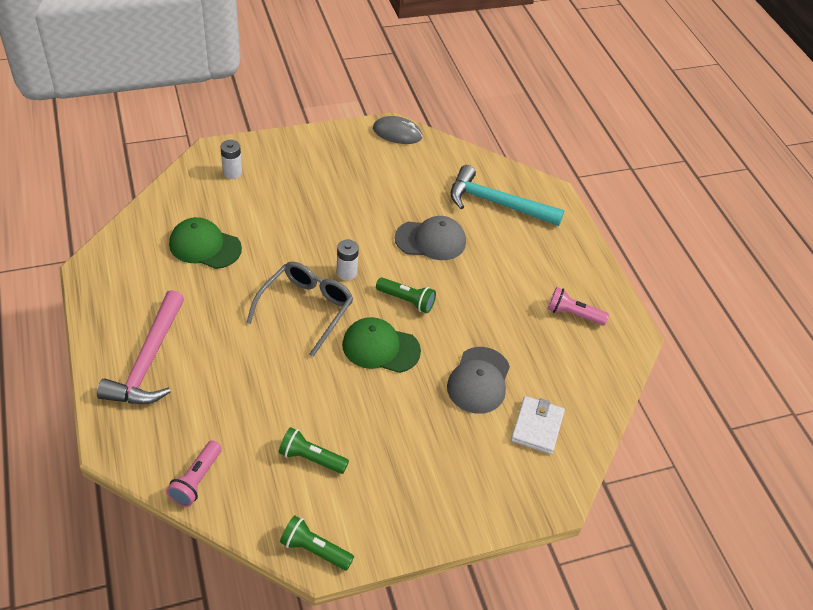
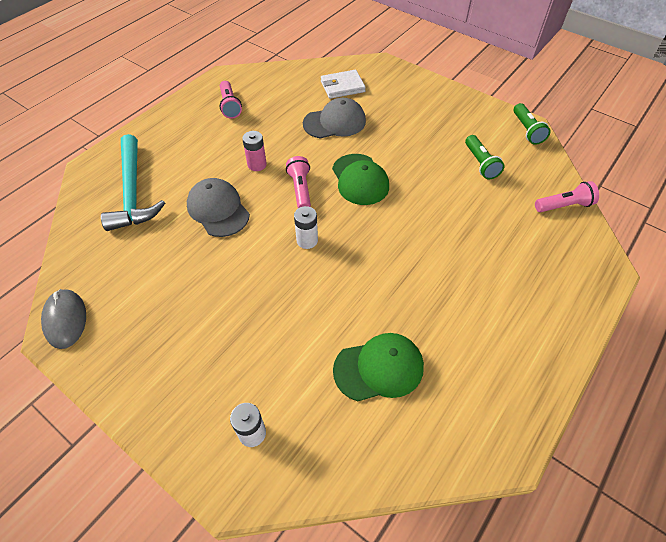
camera: 120 degrees left, 5 degrees up
(149, 361) = (529, 305): pink hammer -> none
(205, 246) = (379, 368): green cap -> green cap turned 90 degrees counterclockwise
(306, 309) = (370, 242): grey glasses -> none
(406, 300) = (300, 189): green flashlight -> pink flashlight
(465, 289) = (257, 164): none -> pink battery

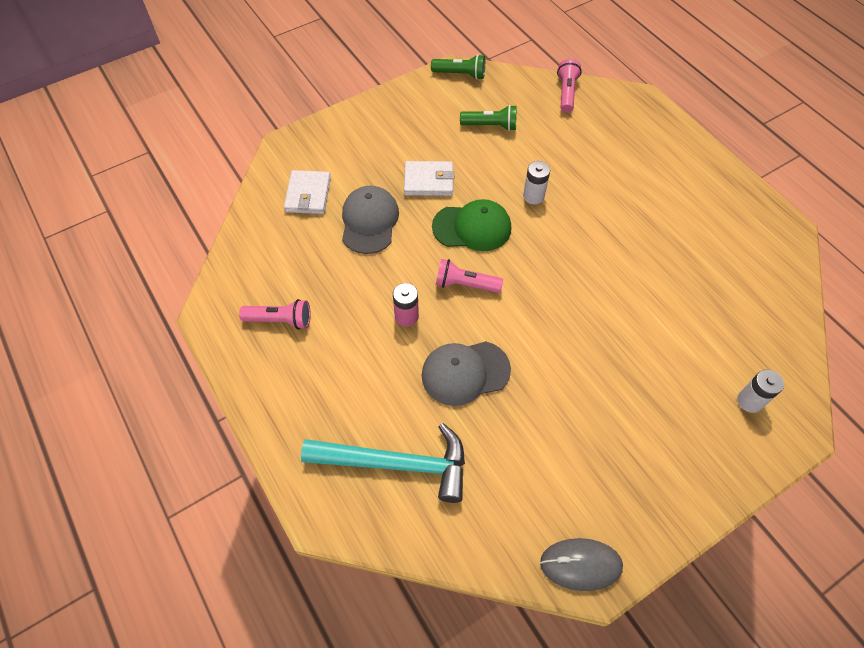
camera: 70 degrees left, 5 degrees up
(307, 240) = (541, 299): white battery -> white battery (533, 196)
(379, 368) = (704, 286): green cap -> none
(393, 142) = (428, 181): none -> white wallet

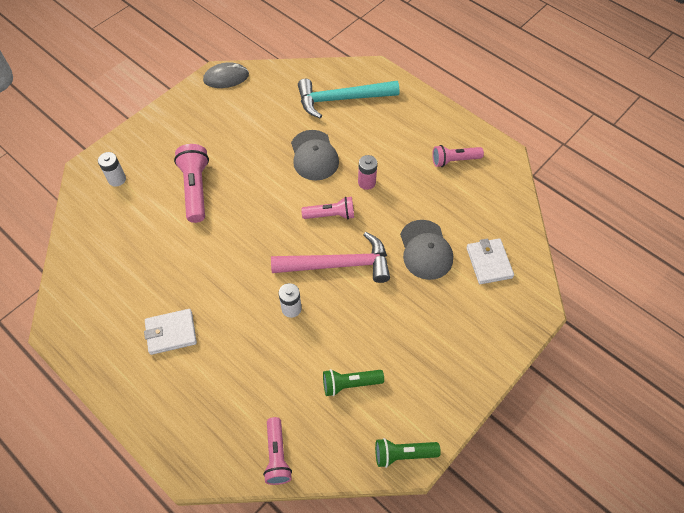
camera: 165 degrees right, 0 degrees up
(428, 181) = (390, 302): white wallet -> white wallet (171, 333)
(465, 372) = (314, 155): grey cap -> grey cap turned 105 degrees clockwise
(472, 227) = (338, 264): green cap -> pink hammer
(636, 359) = (195, 189): none -> pink flashlight

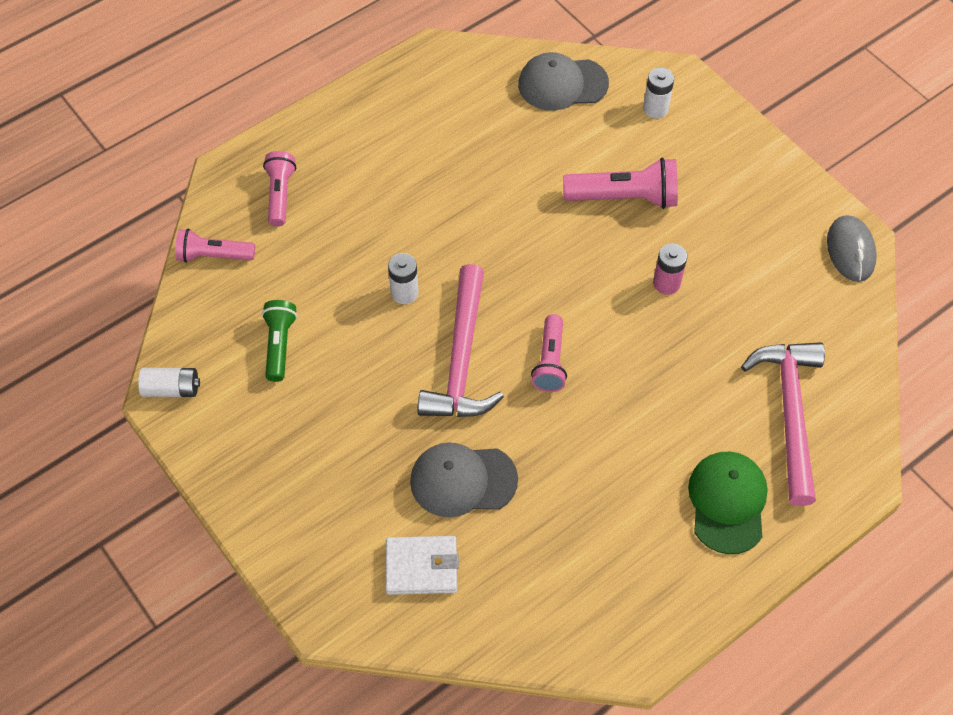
camera: 100 degrees right, 0 degrees up
(171, 333) = (401, 161): white wallet -> none
(314, 155) = (669, 355): grey cap -> grey cap (562, 84)
(342, 99) = (789, 414): turquoise hammer -> pink hammer
(366, 182) = (604, 421): pink battery -> pink battery (666, 283)
(403, 454) = (171, 389): green flashlight -> white battery
(404, 122) = (727, 502): none -> green cap
(454, 160) = (632, 566): pink flashlight -> pink flashlight (280, 195)

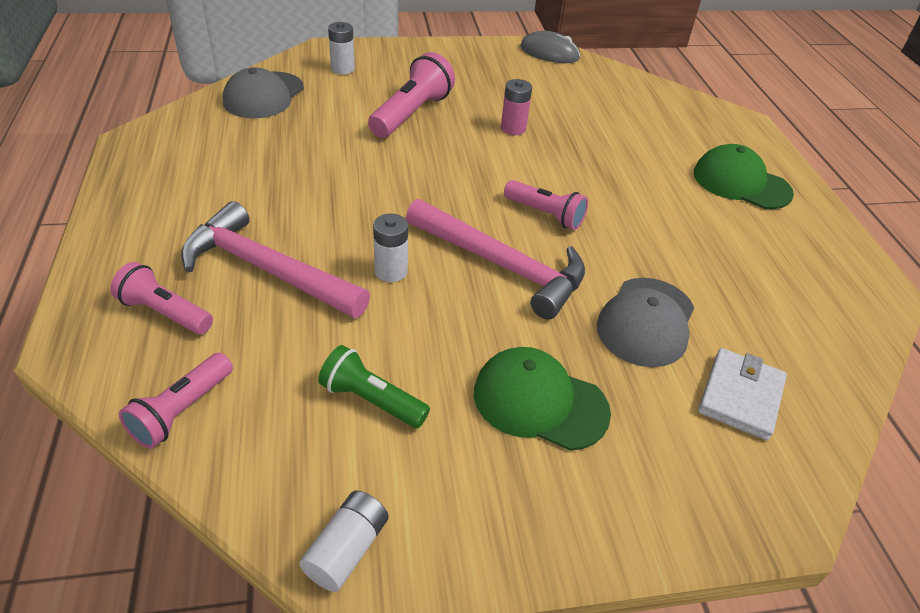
camera: 65 degrees left, 15 degrees down
(336, 440) = (539, 402): none -> green cap
(789, 414) = (673, 126): pink hammer -> pink hammer (267, 270)

